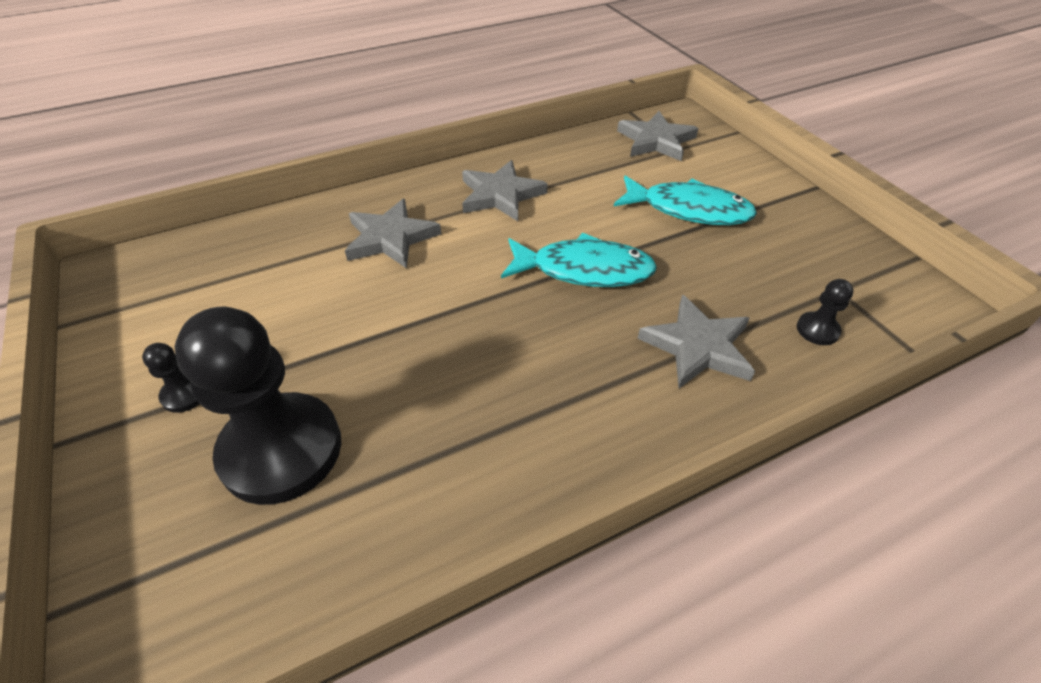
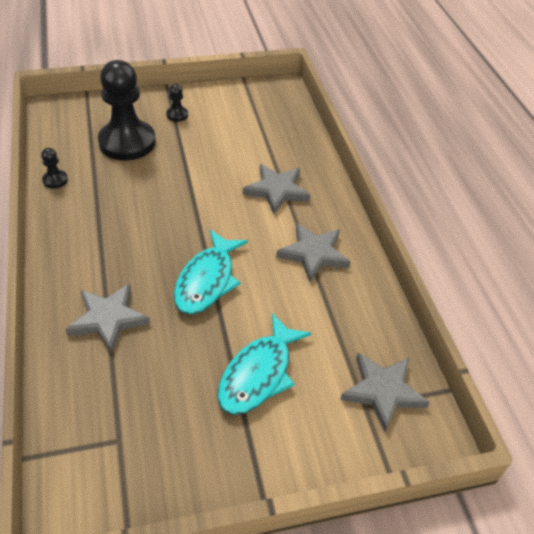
camera: 100 degrees right, 0 degrees up
(817, 330) = (87, 399): black pawn -> black pawn (55, 180)

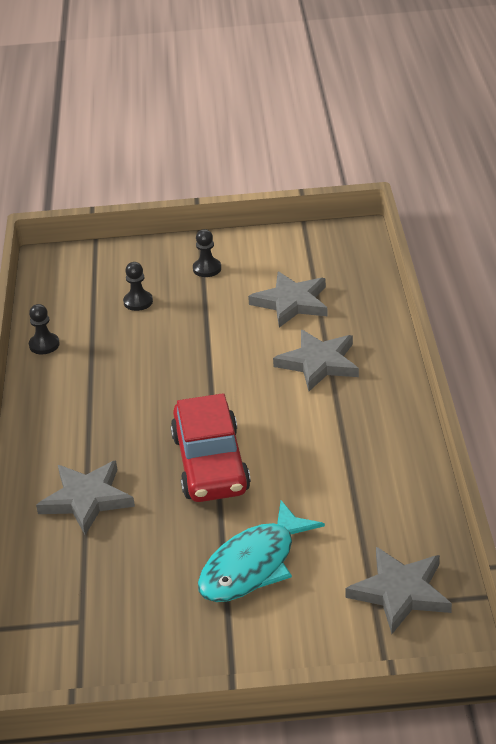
camera: 15 degrees right, 10 degrees down
(127, 142) = (138, 302): black pawn -> black pawn, size x0.41
(207, 281) = (210, 463): turquoise fish -> red car
(314, 254) = (350, 438): grey star -> grey star (291, 302)

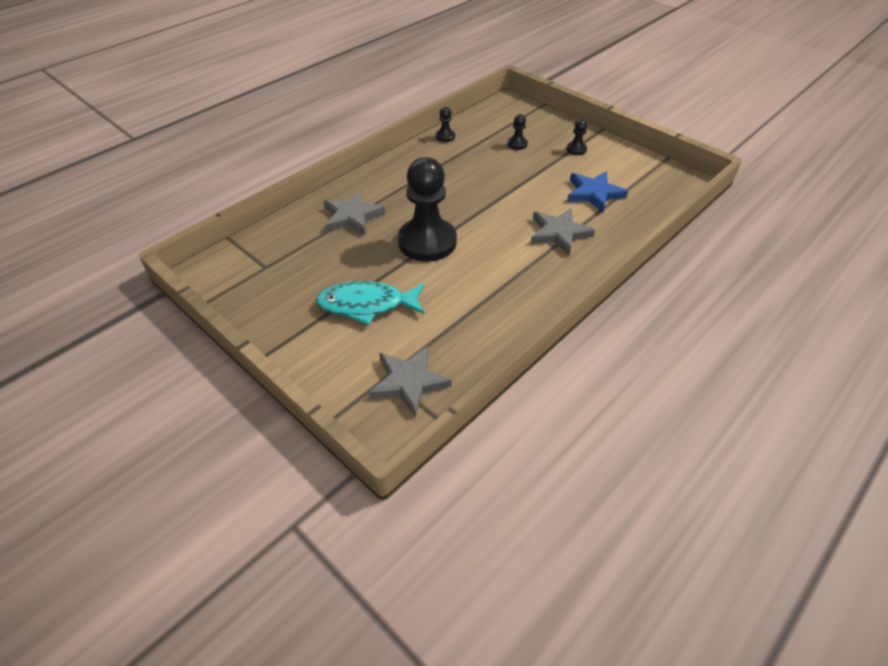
camera: 45 degrees right, 10 degrees up
(210, 463) = (427, 242): red car -> black pawn
(291, 302) = (594, 193): grey star -> blue star

